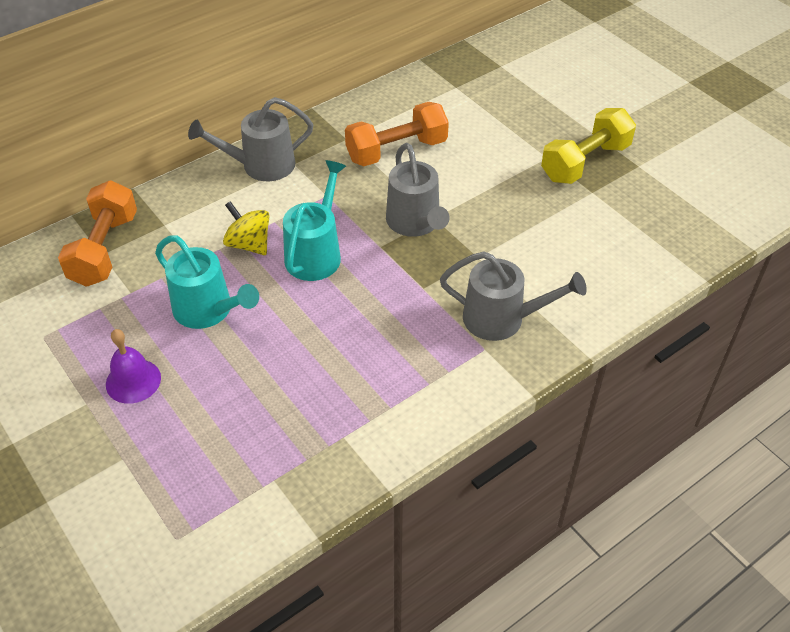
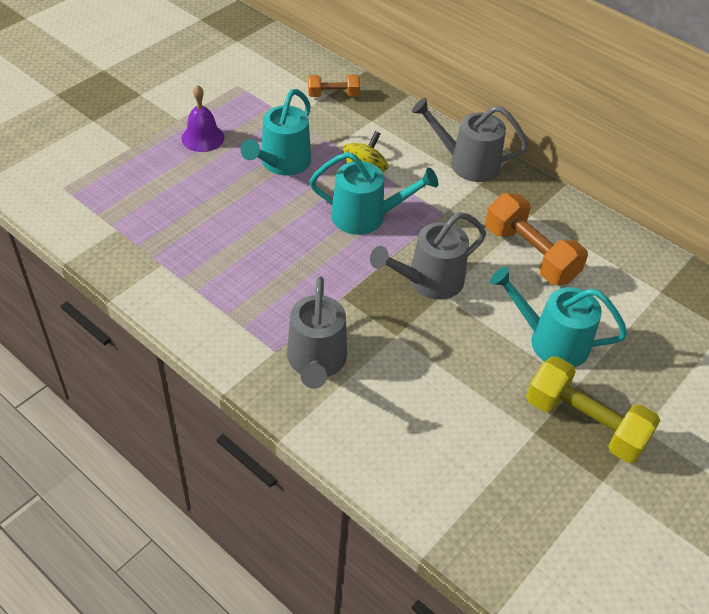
camera: 75 degrees right, 0 degrees up
(104, 249) = (333, 95): orange dumbbell -> orange dumbbell, size x0.57
(260, 166) = (466, 163): grey watering can -> grey watering can turned 45 degrees counterclockwise
(499, 161) = (550, 341): none -> turquoise watering can

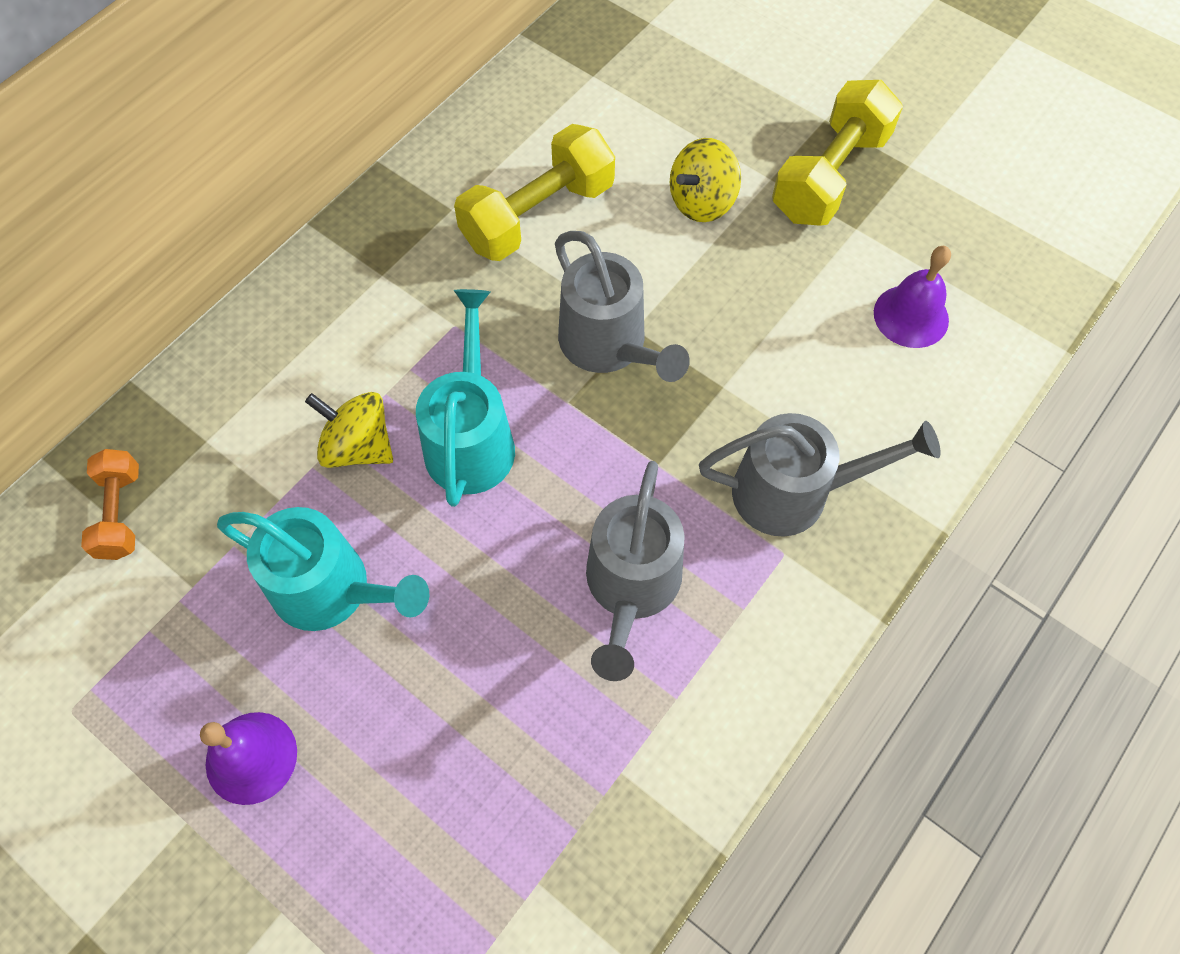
camera: 90 degrees left, 15 degrees up
(454, 454) = (911, 316): none -> purple bell
(466, 163) = (329, 291): grey watering can -> grey watering can (631, 588)
(530, 254) = (538, 215): orange dumbbell -> yellow dumbbell
(550, 341) = (701, 202): turquoise watering can -> yellow spinning top

